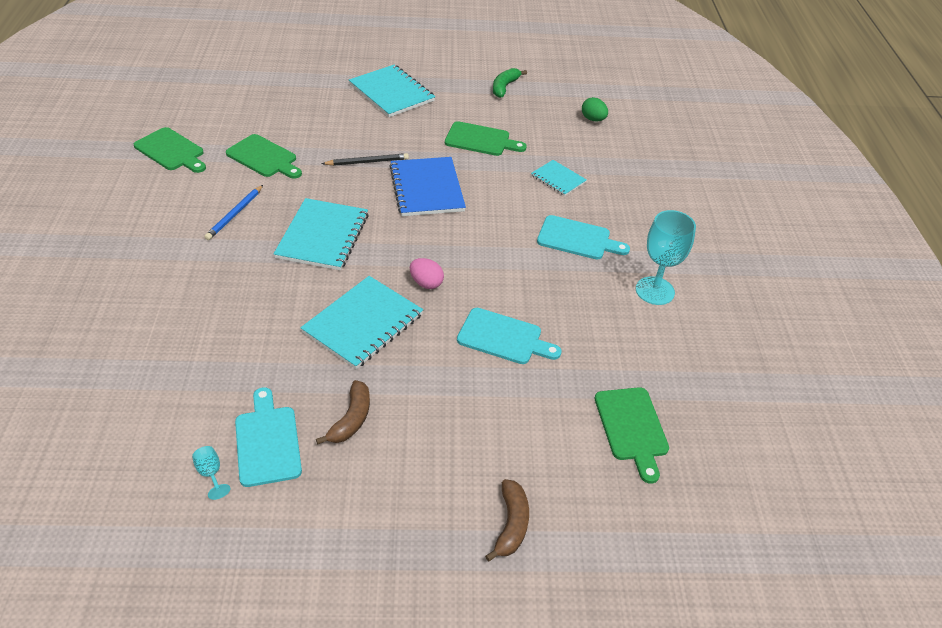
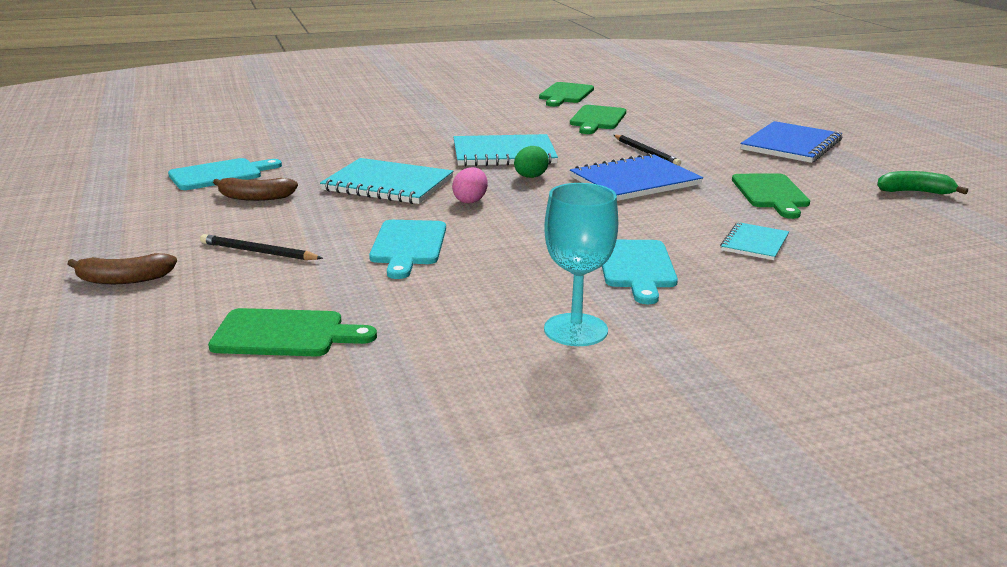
camera: 75 degrees right, 20 degrees down
(211, 474) = (181, 164): turquoise goblet -> none
(235, 214) = (502, 123): blue pencil -> none
(391, 93) = (791, 145): turquoise notebook -> blue notebook
(484, 429) = (258, 252): none -> black pencil
(593, 119) = (943, 251): green egg -> green egg (530, 177)
(632, 428) = (285, 334): green cutting board -> green cutting board turned 150 degrees counterclockwise

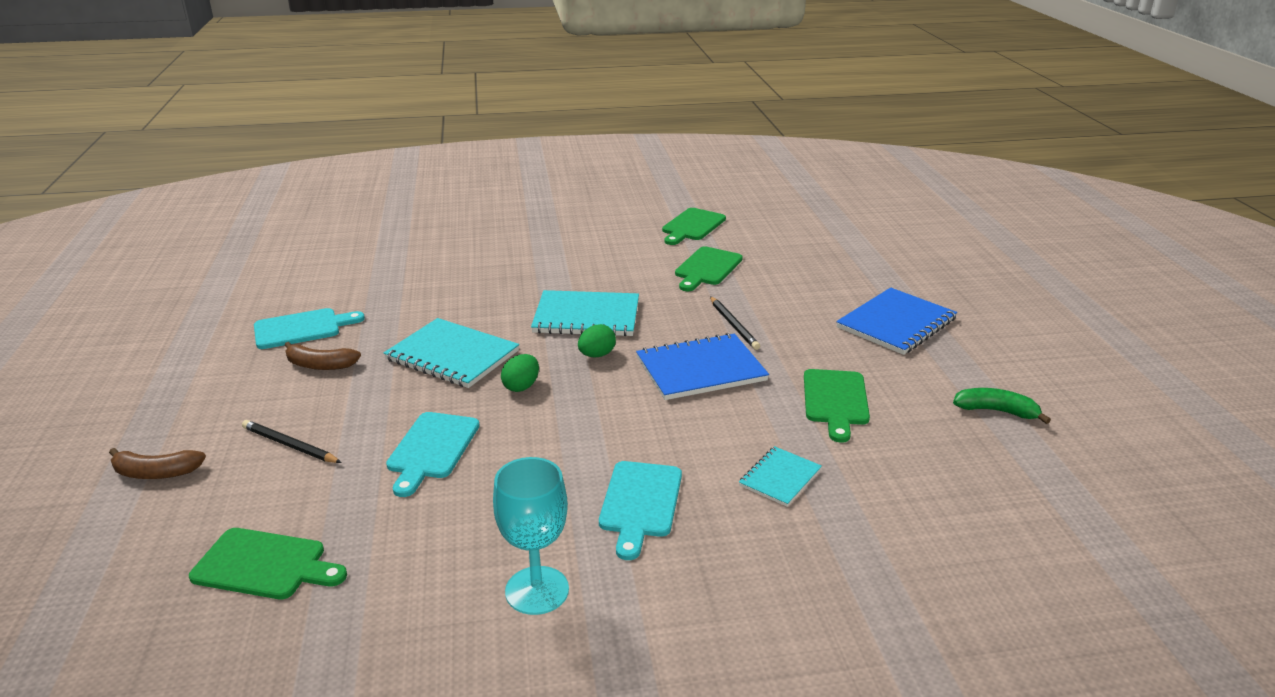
camera: 10 degrees right, 5 degrees up
(470, 200) = (521, 386): pink egg -> green egg

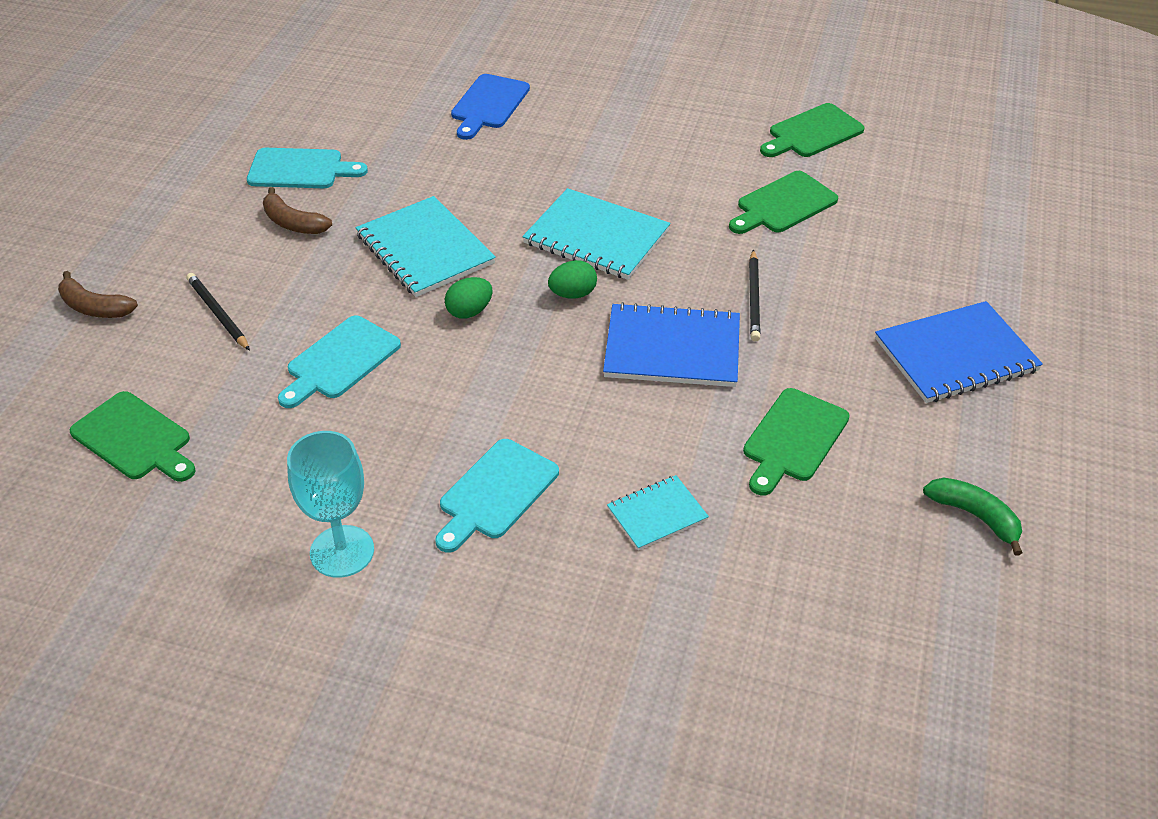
camera: 25 degrees right, 15 degrees up
(437, 257) = (488, 104): none -> blue cutting board

